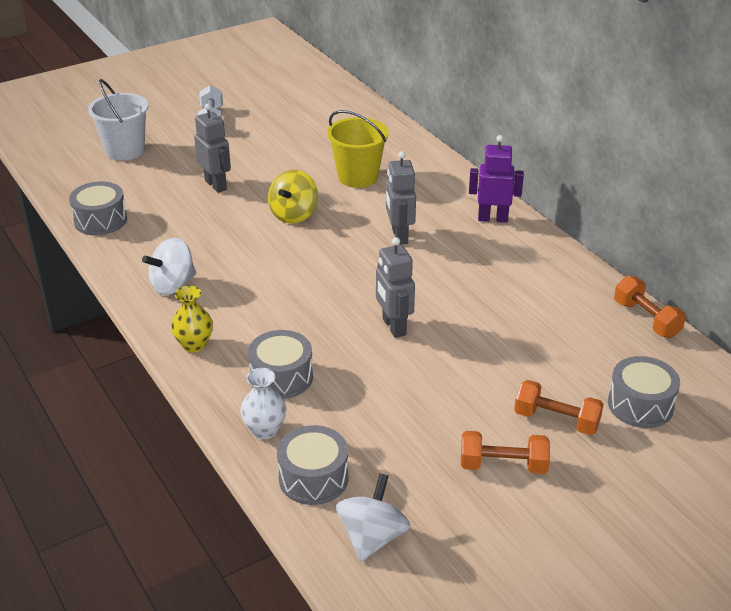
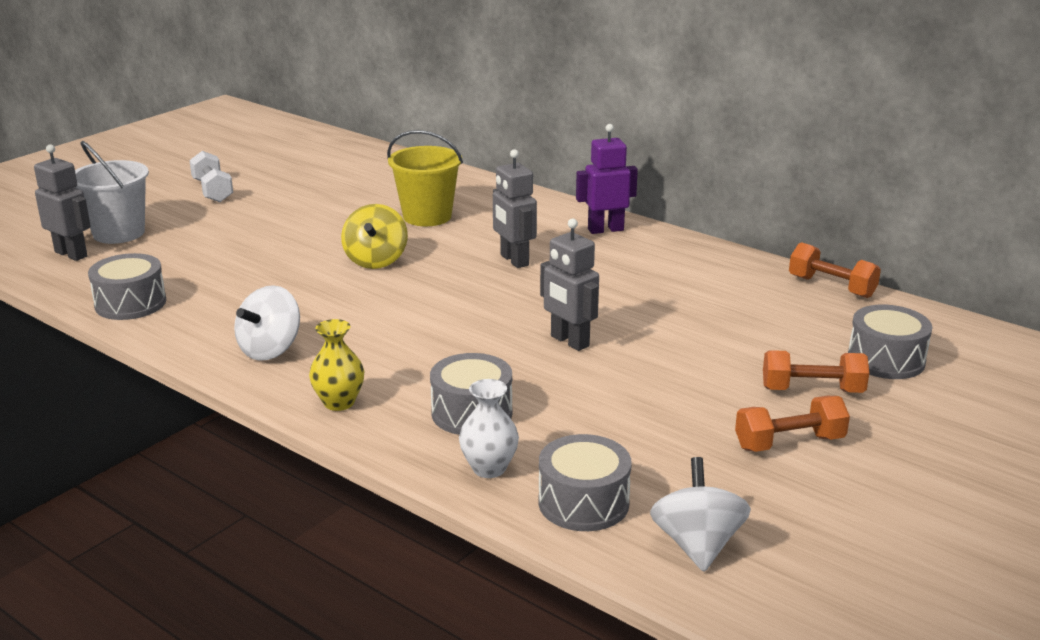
camera: 20 degrees left, 10 degrees down
(216, 185) = (260, 248): grey robot -> grey robot (71, 254)

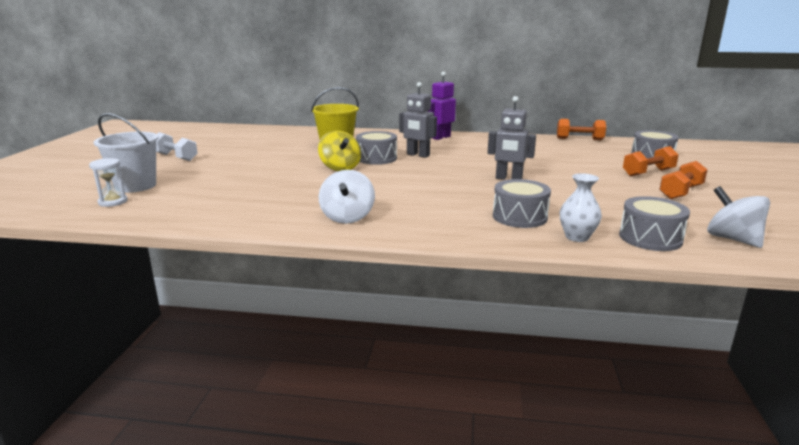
camera: 30 degrees left, 5 degrees down
(71, 254) = (113, 202): grey robot -> white hourglass
(130, 303) = (205, 216): grey drum -> grey drum (376, 158)
(339, 402) = (437, 230): yellow vase -> none

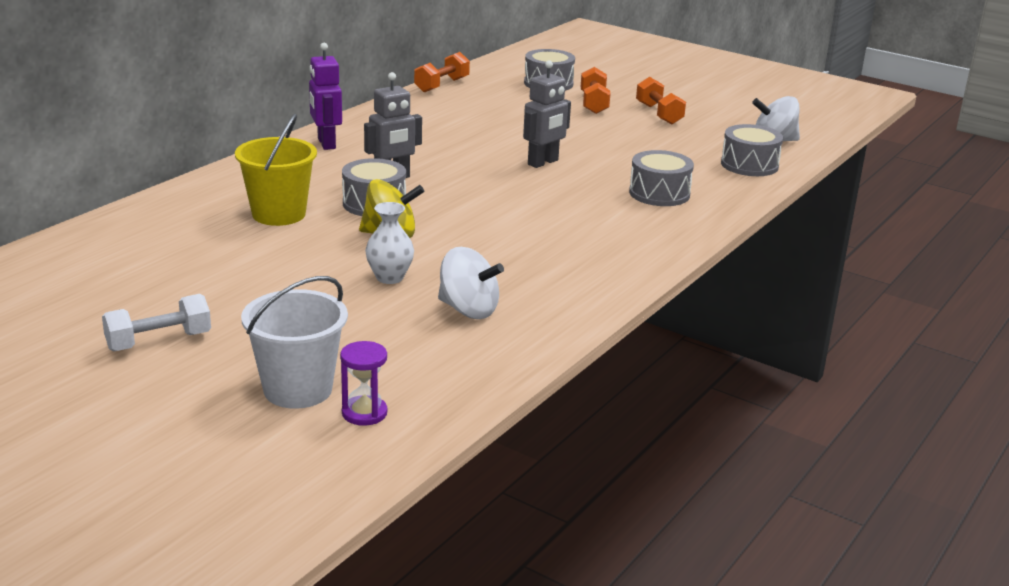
camera: 65 degrees left, 5 degrees up
(113, 202) = (364, 413): white hourglass -> purple hourglass
(347, 217) = (585, 270): white spinning top -> white spinning top (468, 310)
(577, 237) = (726, 188): white vase -> white vase (389, 277)

